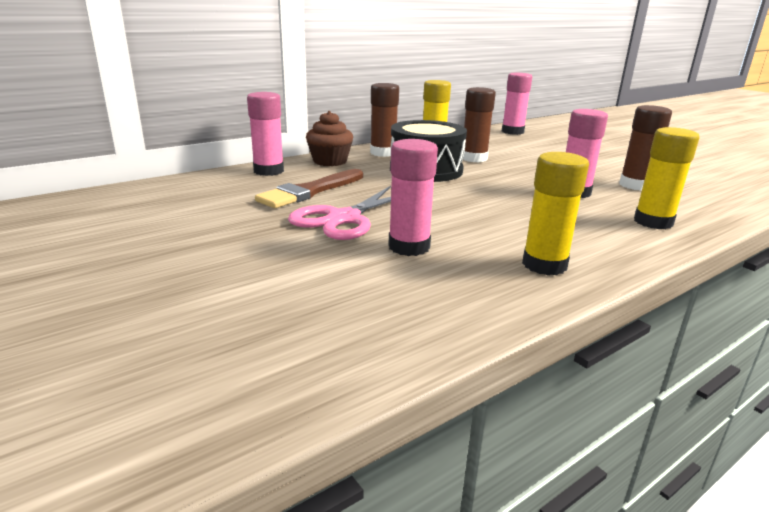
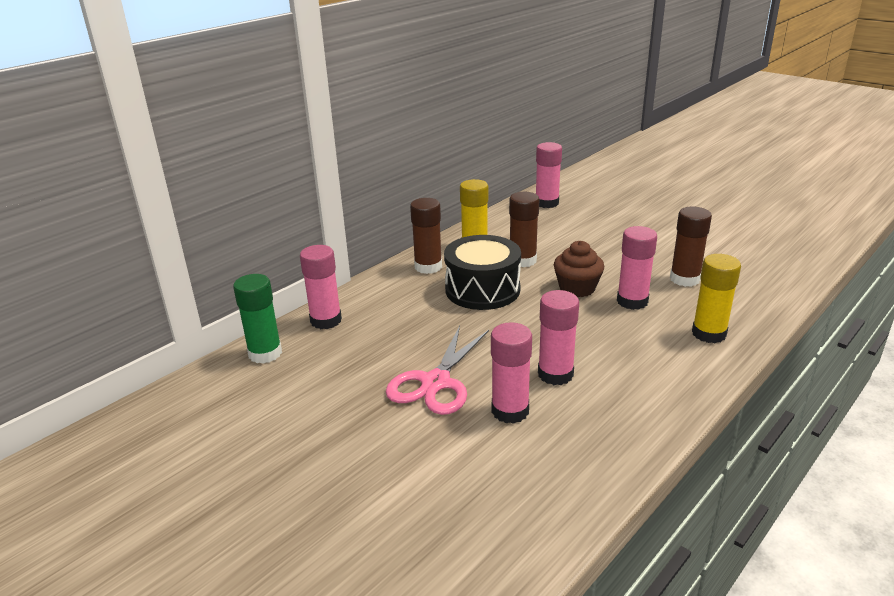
camera: 10 degrees left, 5 degrees up
(199, 182) = (265, 353): none -> green glue stick
(310, 191) = (384, 346): brown brush -> none
(330, 161) = (380, 292): brown cupcake -> brown cupcake (577, 288)
(471, 228) = (555, 374): none -> pink glue stick
(544, 265) = (630, 411): yellow glue stick -> none

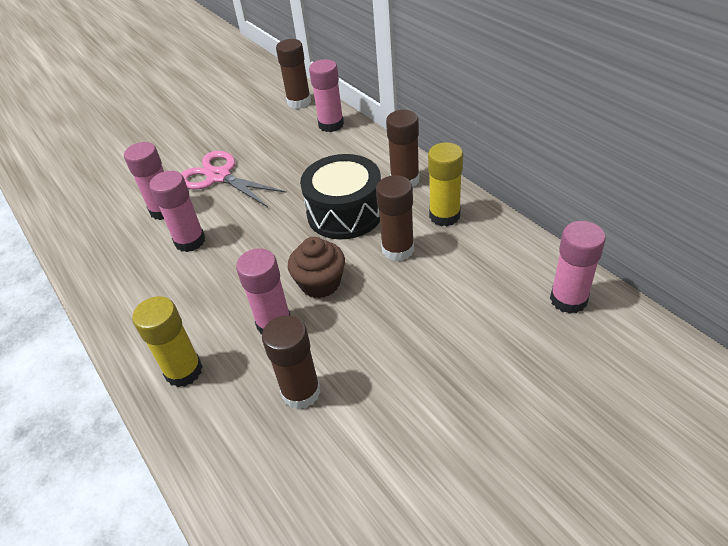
camera: 105 degrees right, 15 degrees up
(265, 353) = (299, 102): green glue stick -> brown glue stick

